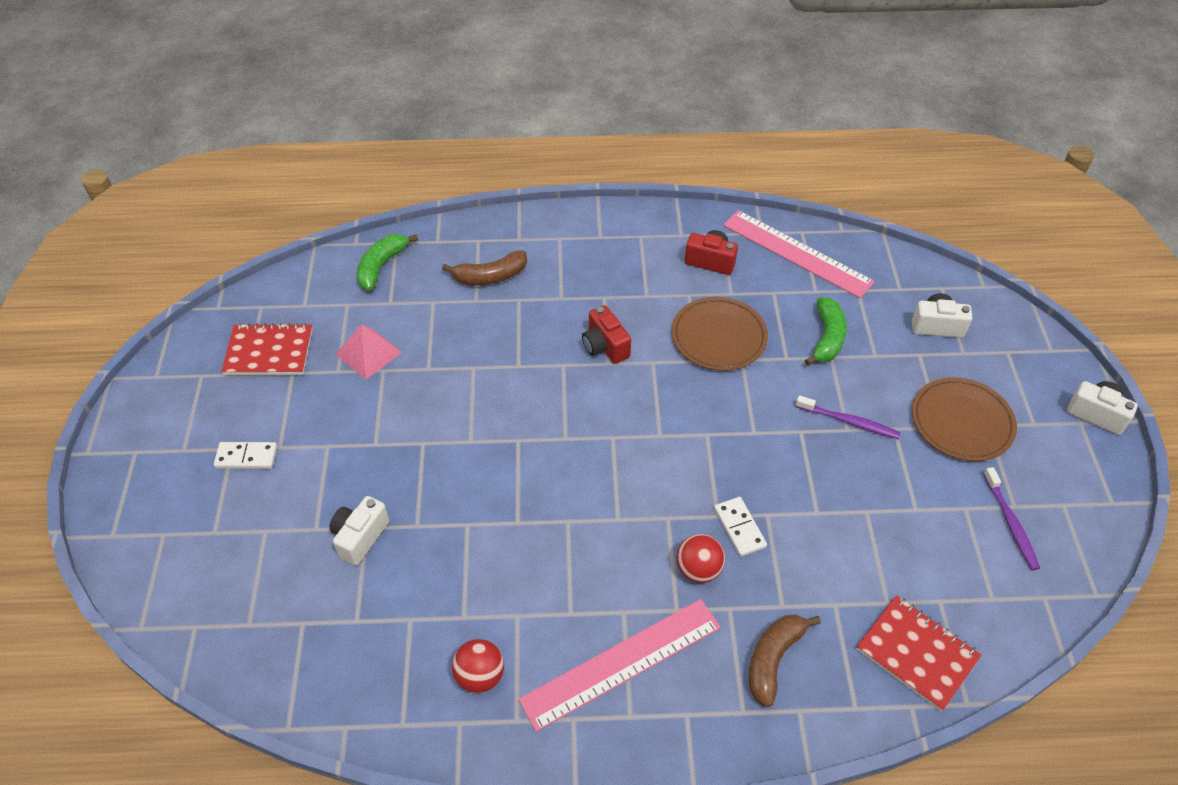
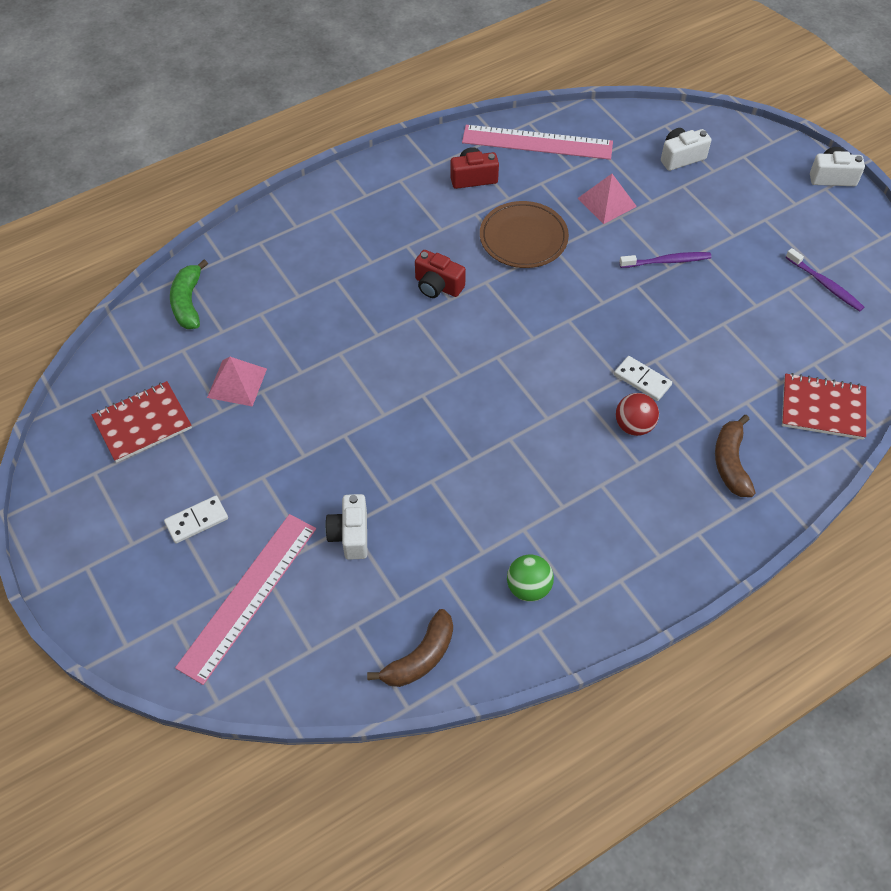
camera: 30 degrees left, 5 degrees up
(480, 676) = (528, 588): red ball -> green ball
(490, 276) = (295, 269): brown banana -> brown banana (420, 657)
(621, 663) = (627, 522): pink ruler -> pink ruler (248, 596)
(827, 338) = (607, 202): green banana -> pink pyramid
(961, 422) = (746, 225): brown plate -> none

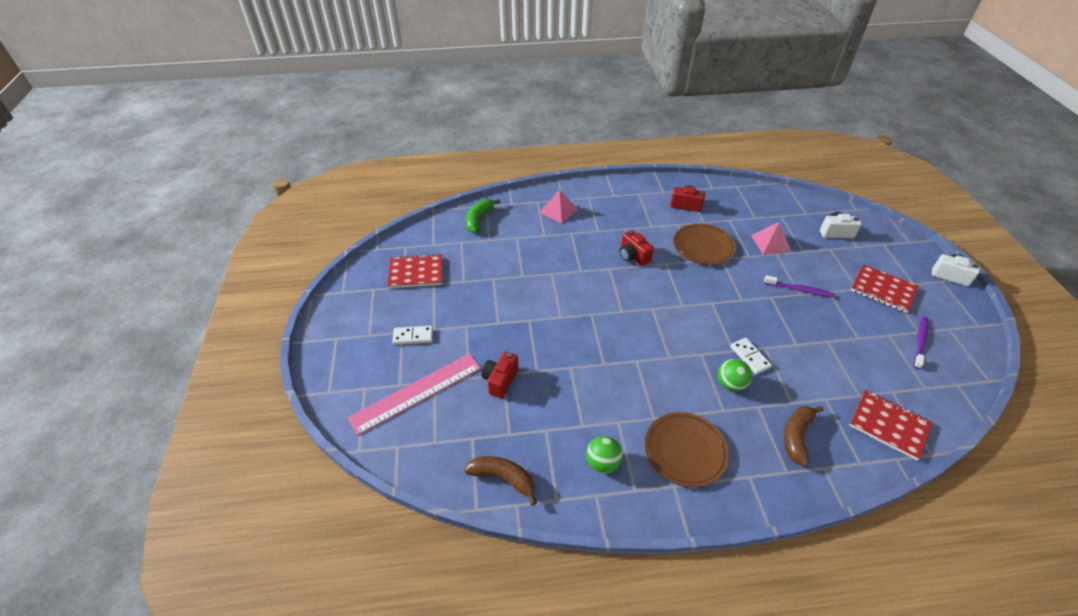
camera: 25 degrees right, 10 degrees down
(237, 383) = (481, 269): pink pyramid -> pink pyramid (558, 210)
(350, 535) = (500, 380): white camera -> red camera
(420, 657) = (503, 478): brown banana -> brown banana turned 135 degrees counterclockwise
(537, 142) = (737, 197): pink ruler -> none
(615, 532) = (685, 450): none -> brown plate
(634, 426) = (730, 384): red ball -> green ball
(763, 226) = (883, 290): none -> red notebook
(825, 284) = (920, 342): purple toothbrush -> purple toothbrush turned 135 degrees counterclockwise

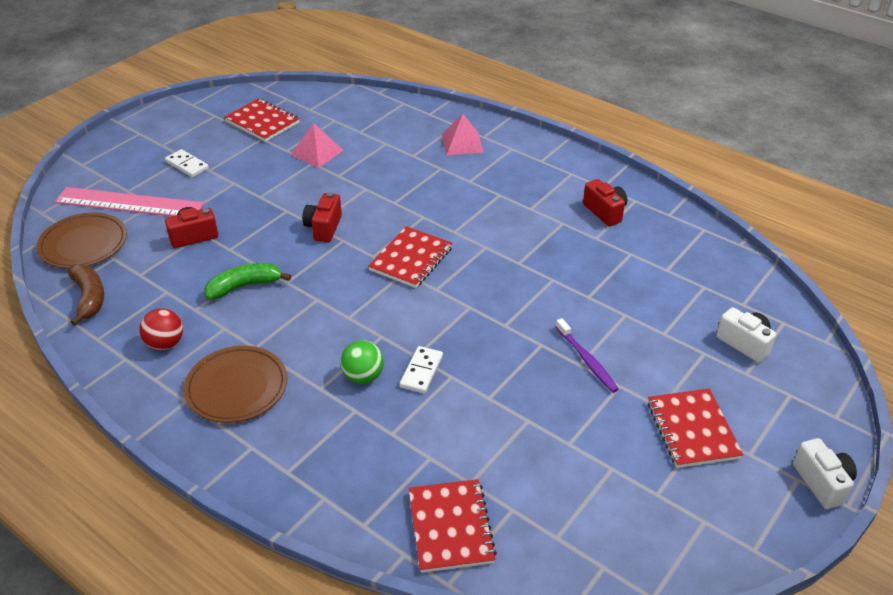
camera: 45 degrees right, 5 degrees down
(479, 219) = (379, 111): green banana -> green banana (244, 286)
(602, 463) = (165, 344): green ball -> red ball
(633, 256) = (464, 221): red camera -> red camera (324, 228)
(643, 298) = (411, 259): none -> red notebook
(703, 246) = (552, 257): brown plate -> brown plate (83, 244)
(770, 243) = (638, 302): pink pyramid -> pink pyramid (317, 152)
(796, 436) = (345, 458): brown banana -> none
(920, 342) = (638, 502): purple toothbrush -> none

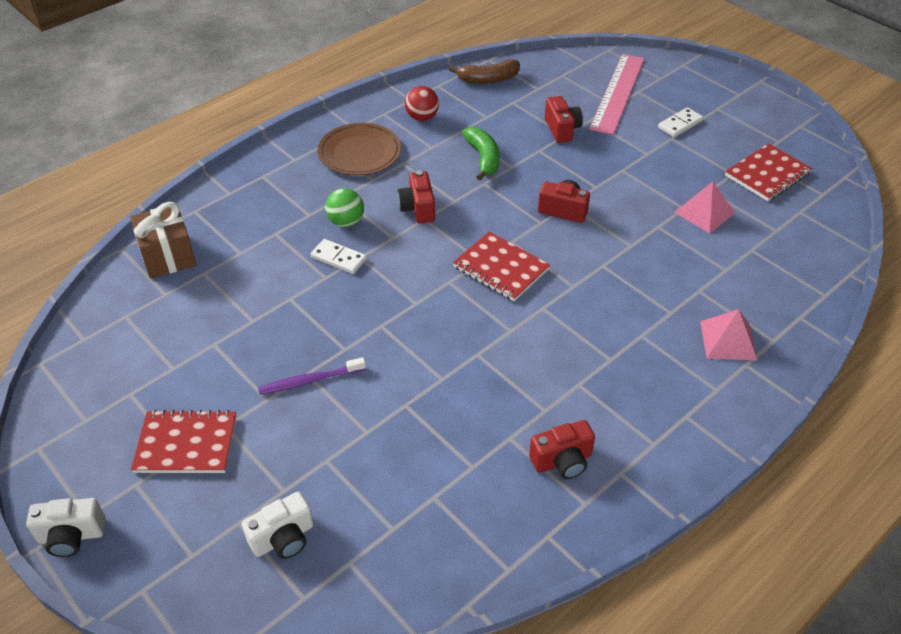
camera: 100 degrees right, 5 degrees up
(83, 244) = (560, 72): brown plate -> none
(333, 324) = (418, 208): none -> red camera
(450, 527) = (168, 256): red notebook -> brown gift

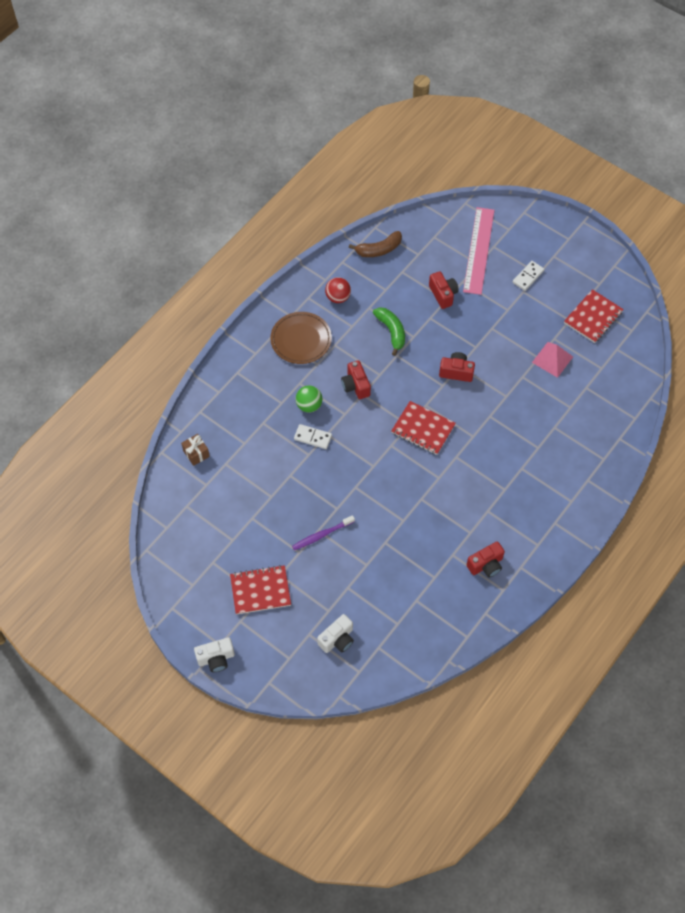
camera: 10 degrees left, 15 degrees up
(168, 256) = (196, 453): brown gift -> brown gift, size x0.60
(728, 340) = (575, 463): pink pyramid -> none

